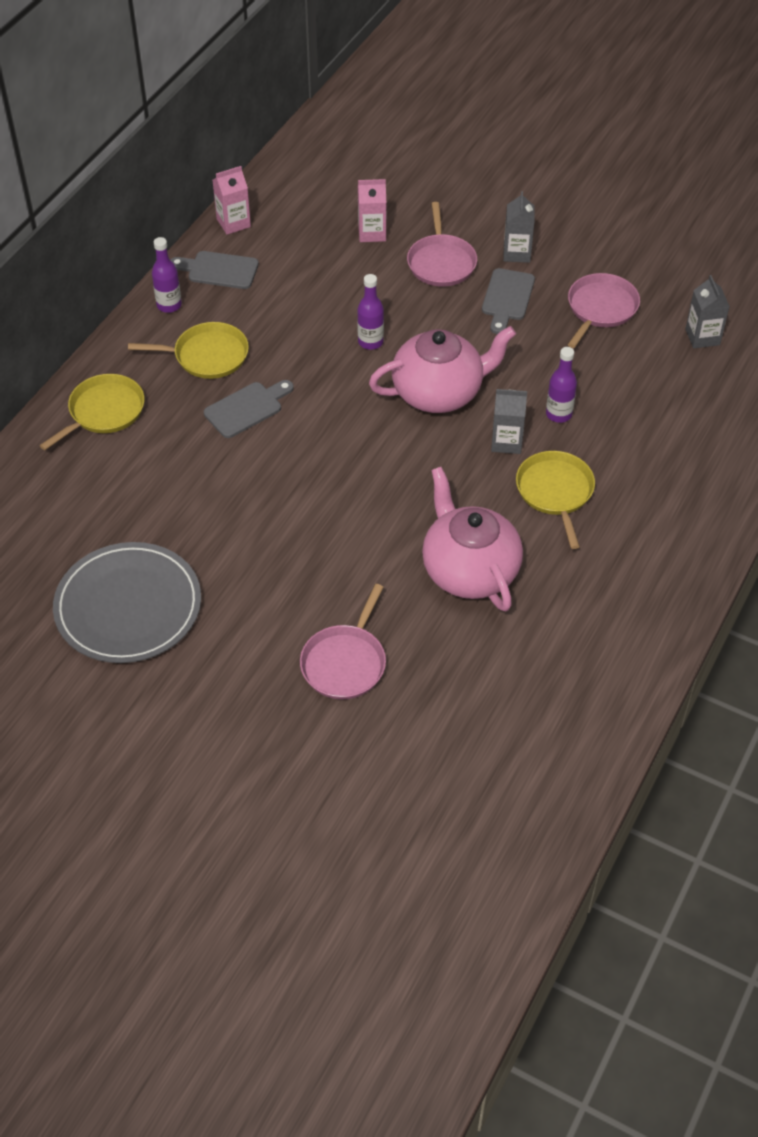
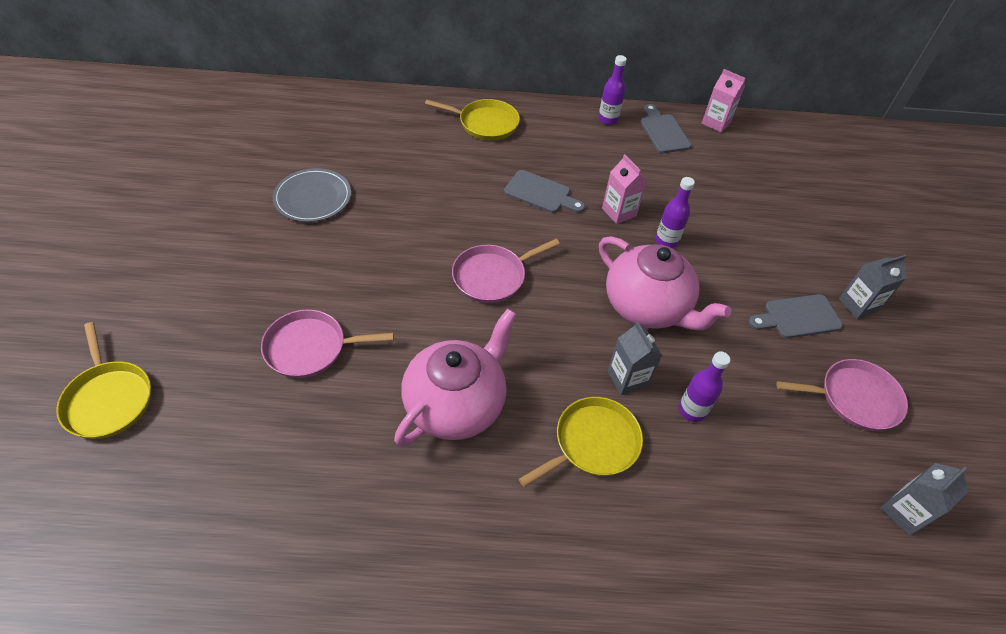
camera: 60 degrees right, 0 degrees up
(128, 606) = (313, 198): grey plate -> grey plate, size x0.65
(207, 355) = (576, 154): yellow pan -> yellow pan (108, 399)
(372, 233) = (783, 201): pink carton -> pink carton (619, 212)
(441, 262) = (794, 255): pink pan -> pink pan (492, 276)

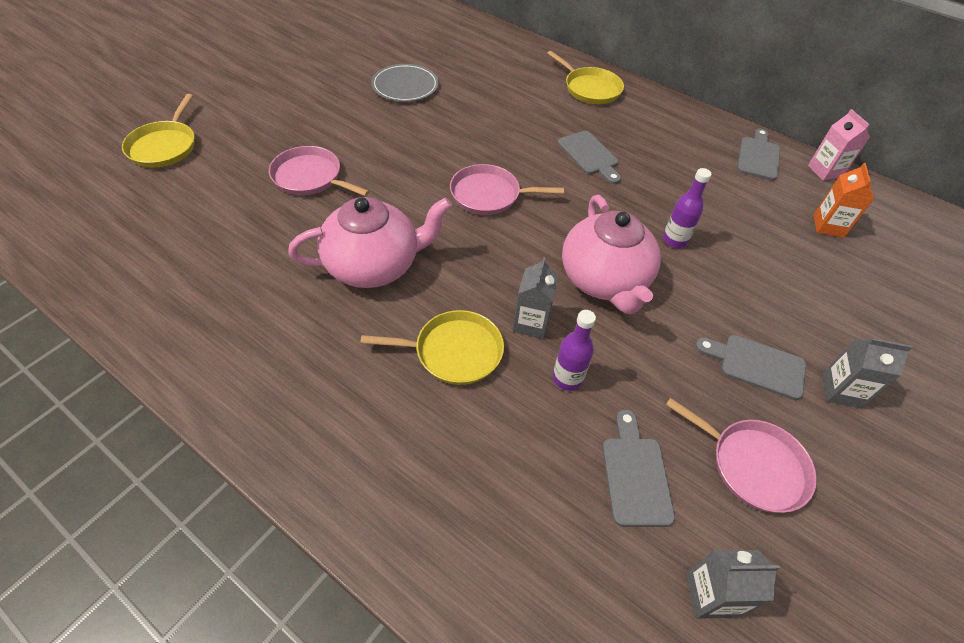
camera: 35 degrees right, 0 degrees up
(608, 119) = (709, 127): purple bottle -> none
(619, 212) = (649, 199): pink carton -> none
(753, 171) = (828, 226): none -> orange carton
(796, 457) = (635, 474): none -> grey cutting board

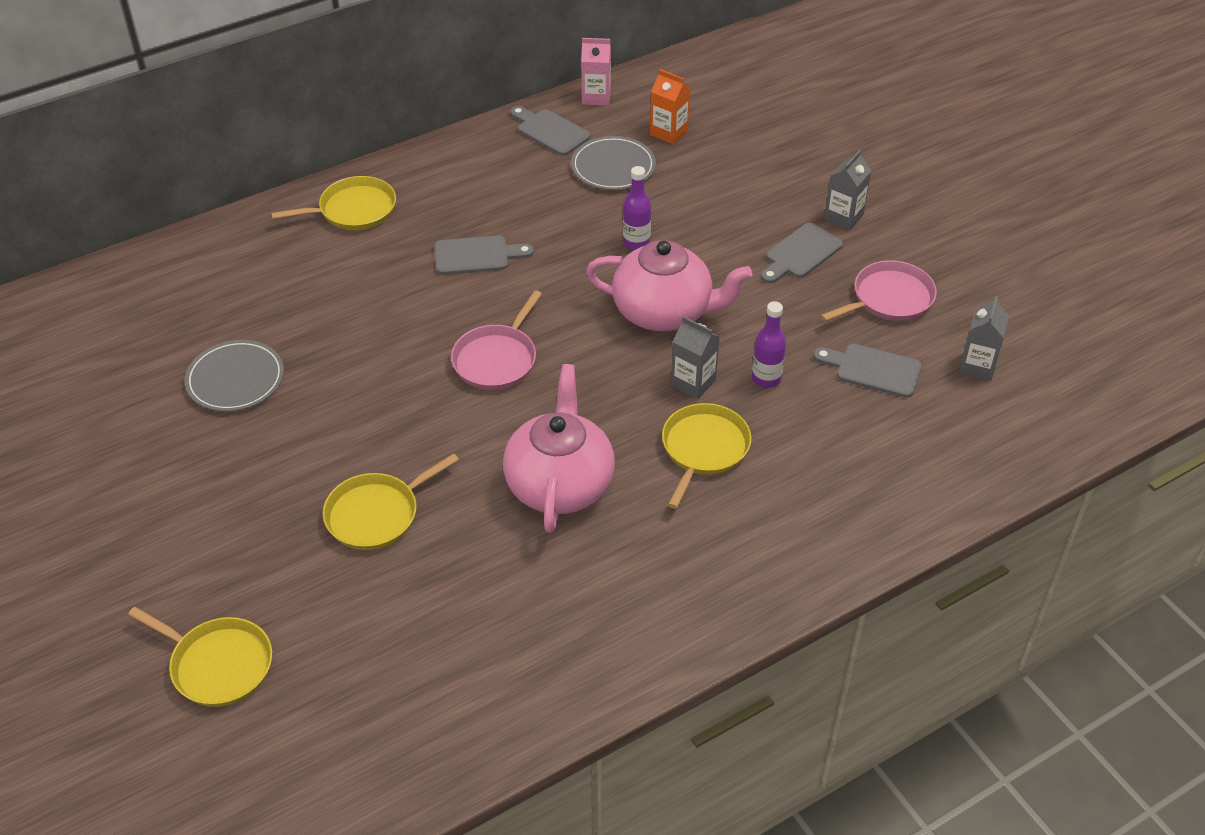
camera: 65 degrees left, 5 degrees down
(310, 177) = (376, 514): pink pan -> yellow pan
(752, 202) = (613, 166): none -> grey plate

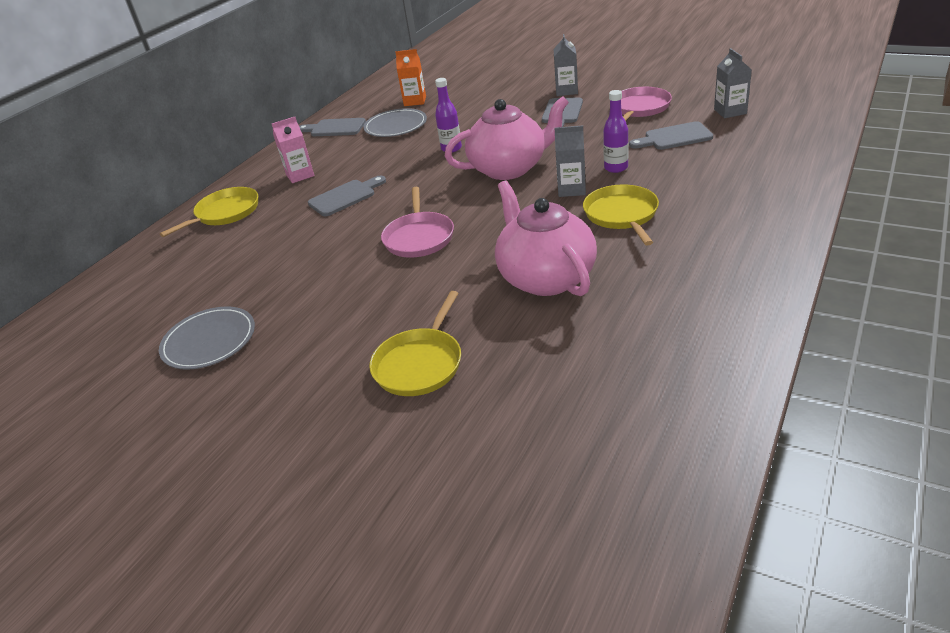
camera: 25 degrees left, 10 degrees down
(218, 664) = (378, 551): yellow pan -> none
(596, 97) = (350, 105): pink carton -> pink carton (300, 175)

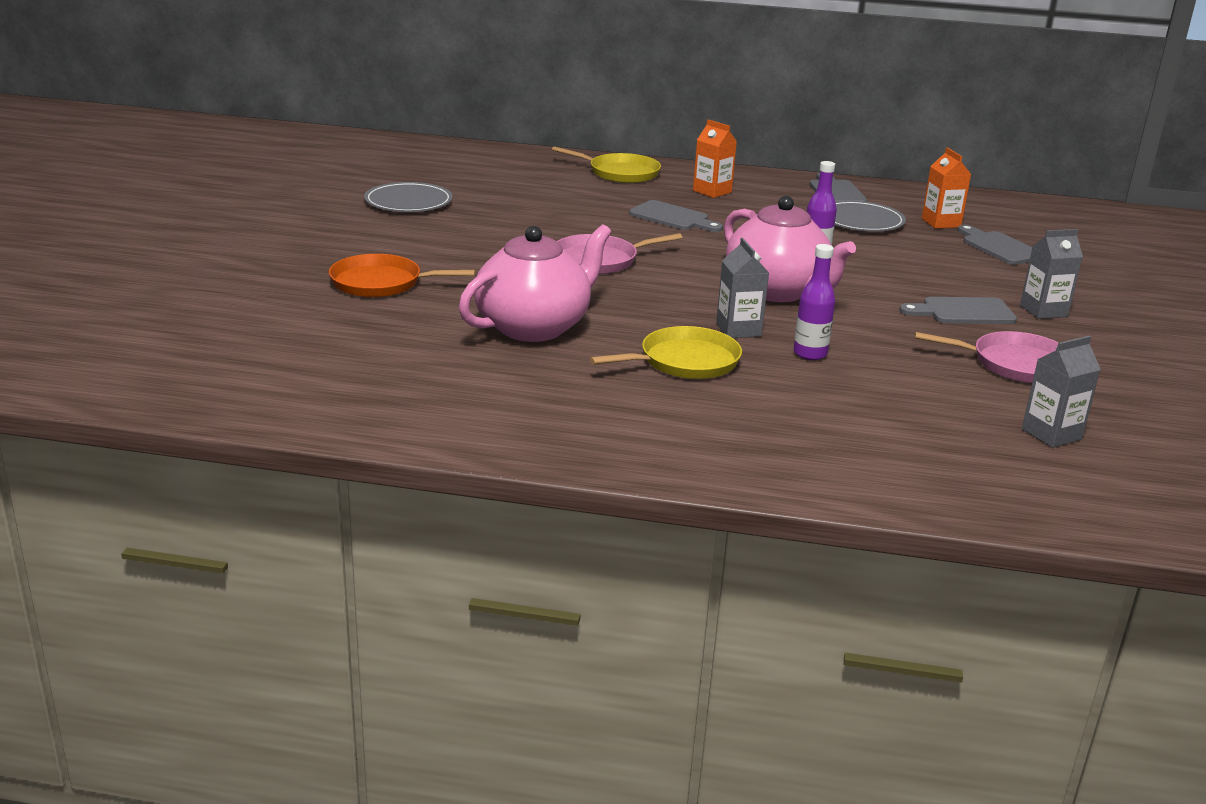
camera: 65 degrees right, 10 degrees down
(300, 175) = (712, 191): pink carton -> orange carton
(420, 364) = (381, 283): yellow pan -> orange pan
(674, 137) = (927, 391): grey cutting board -> grey cutting board (999, 247)

